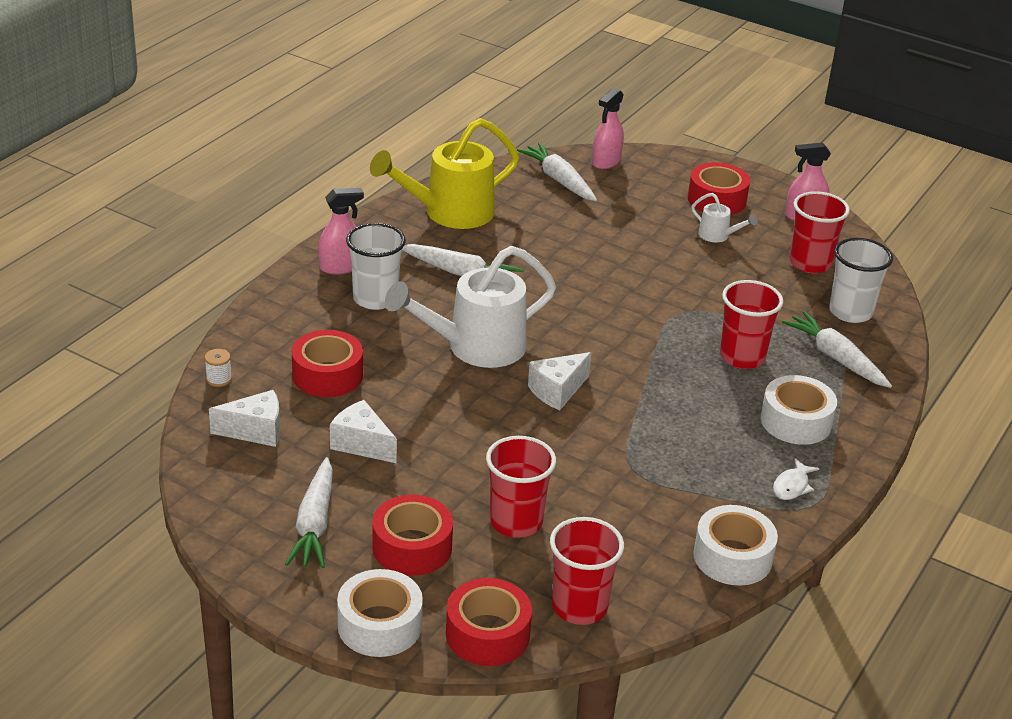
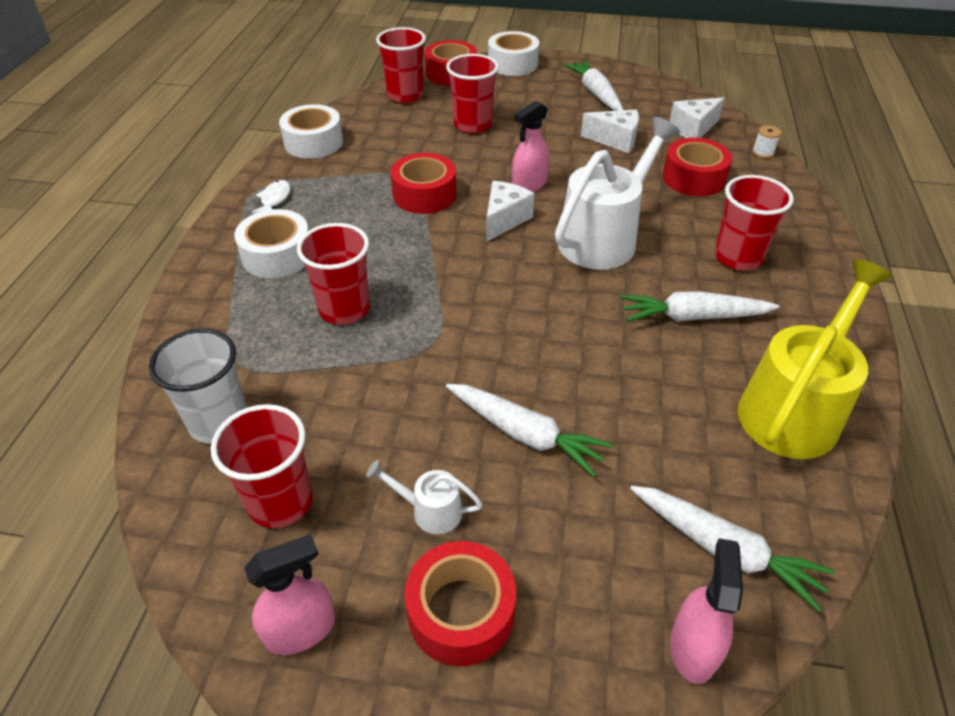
camera: 160 degrees right, 10 degrees up
(341, 267) = (809, 282): pink spray bottle -> pink spray bottle (529, 185)
(375, 299) = (738, 257): white cup -> red cup
(412, 547) = (527, 97): red tape -> red tape (424, 194)
(836, 358) = (238, 342): white carrot -> white carrot (525, 434)

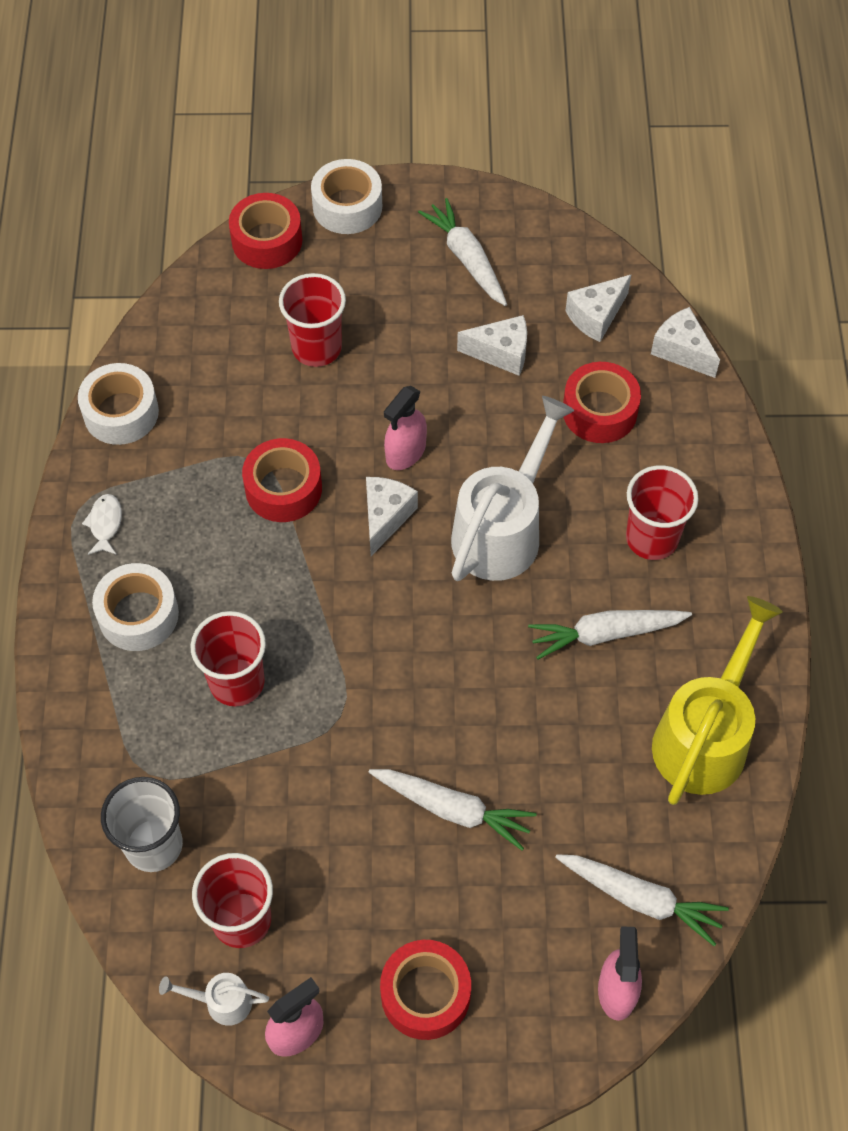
camera: 10 degrees left, 15 degrees up
(405, 95) = (215, 299): red cup -> none
(429, 510) = (379, 905): white watering can -> white watering can (221, 1001)
(763, 153) = (682, 351): white spool -> white cheese

